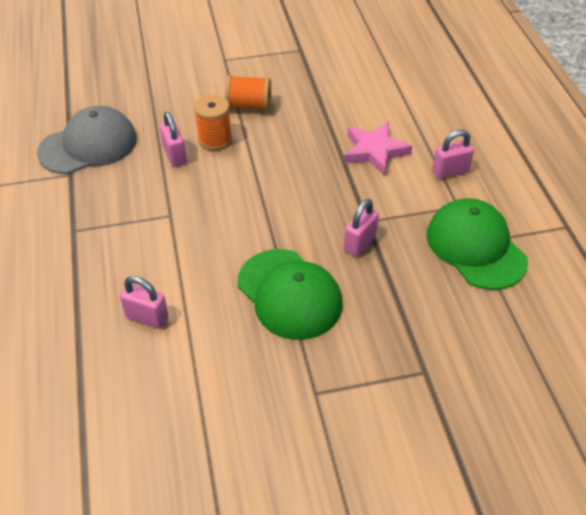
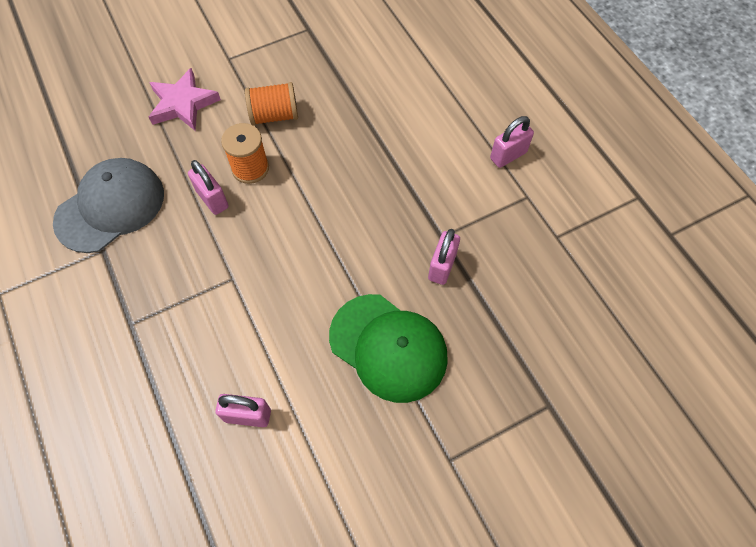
camera: 15 degrees left, 15 degrees up
(374, 151) = (424, 146): pink star -> pink star (183, 104)
(475, 247) = (558, 243): green cap -> none

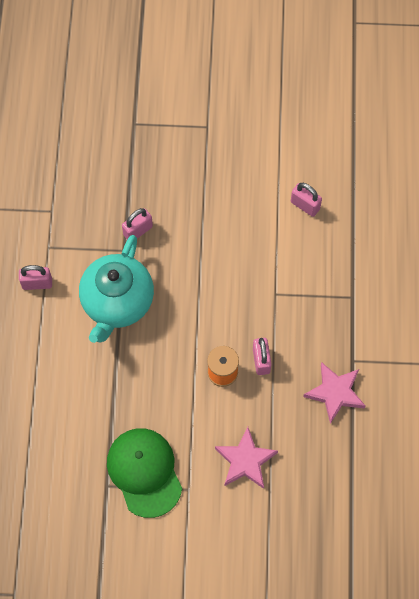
camera: 150 degrees left, 5 degrees up
(110, 207) = (335, 393): grey cap -> pink star
(274, 115) = (181, 410): orange spool -> none
(388, 347) = (203, 200): green cap -> green cap (144, 472)
(409, 179) = (117, 303): none -> turquoise teapot

